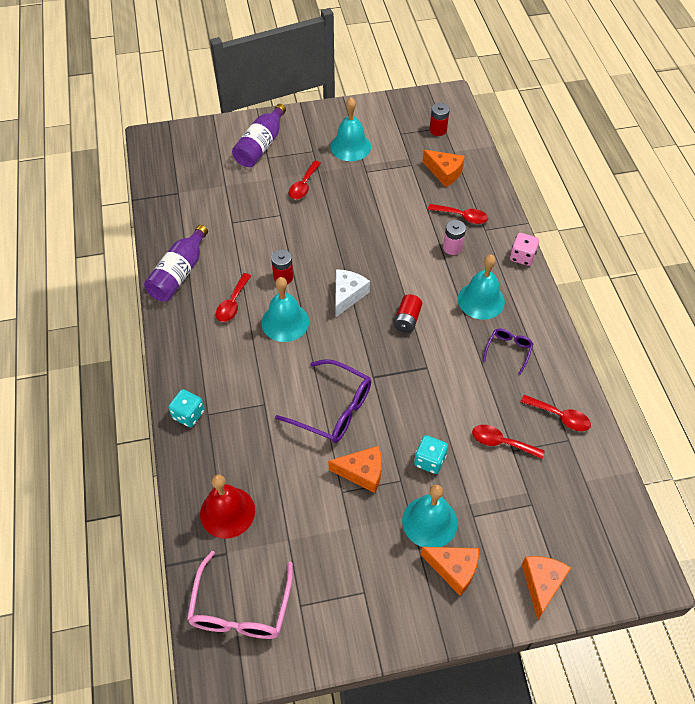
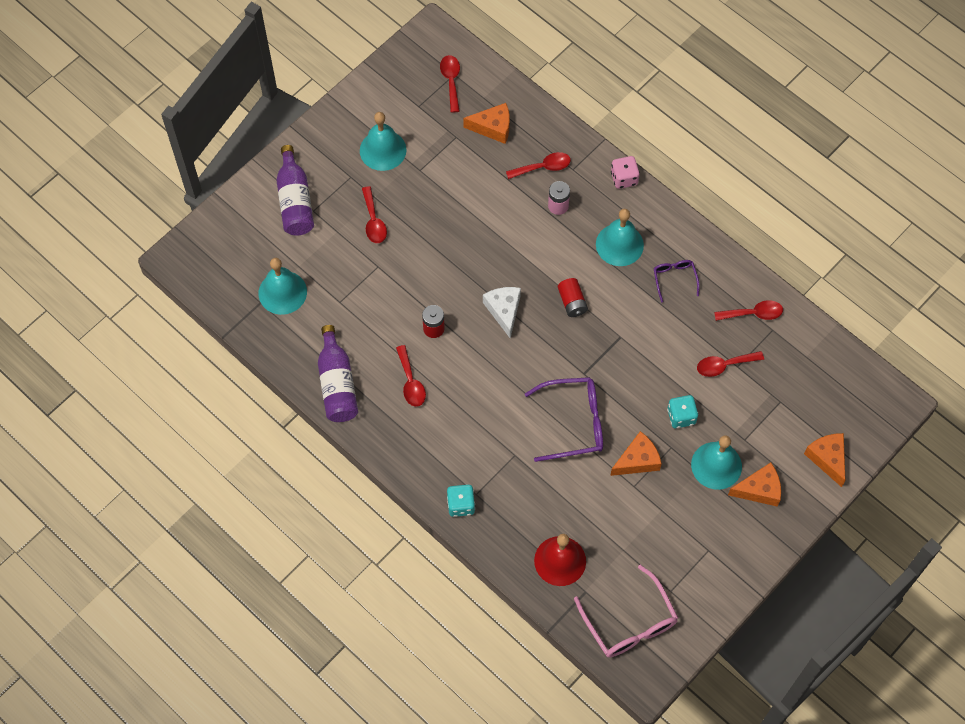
camera: 35 degrees left, 10 degrees up
(285, 322) = (471, 370): turquoise bell -> turquoise bell (282, 292)
(438, 130) = (451, 81): red battery -> red spoon

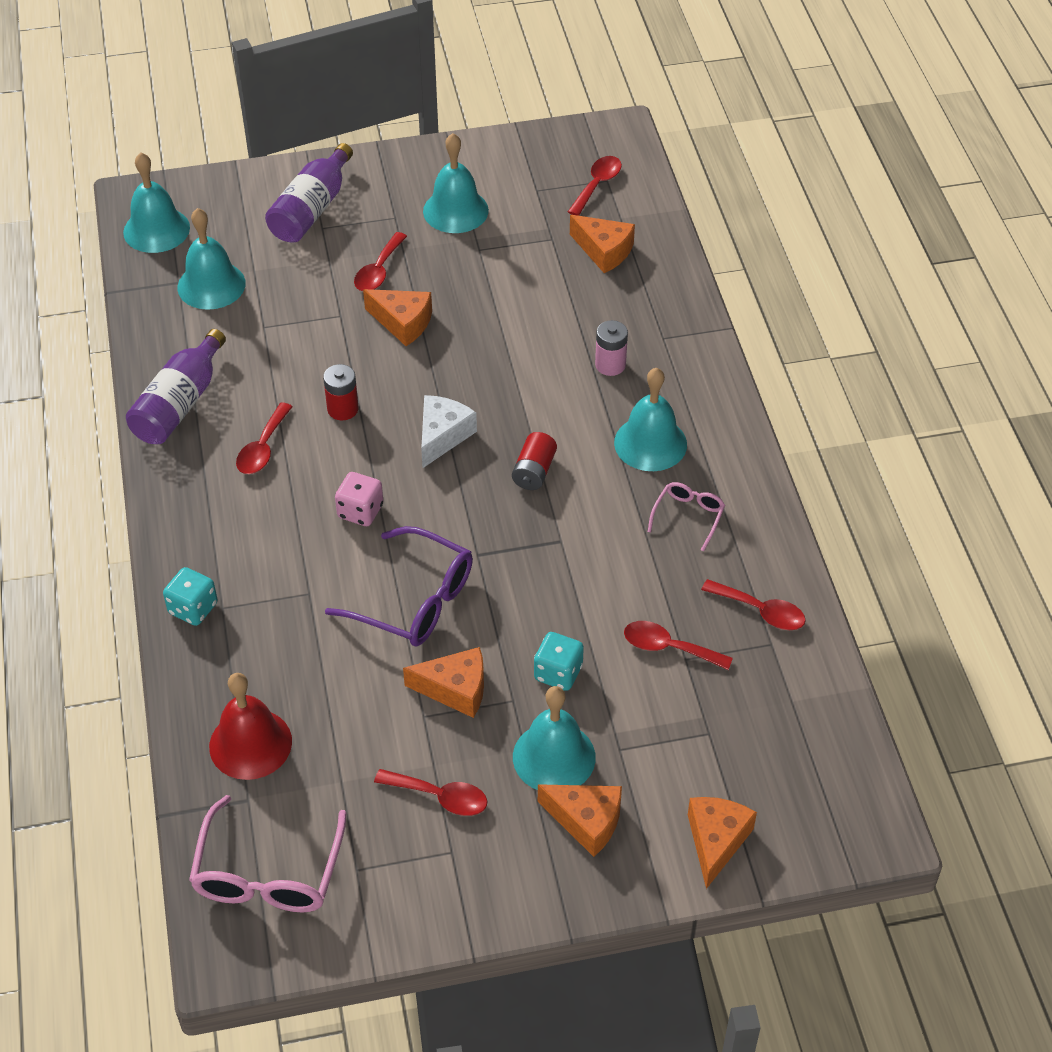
camera: 35 degrees right, 15 degrees down
(212, 273) = (156, 230): none -> turquoise bell
(418, 249) = (402, 322): none -> orange cheese
(543, 167) = (628, 318): red spoon -> red spoon (440, 797)
(624, 178) = (719, 378): pink dice -> pink dice (360, 511)
(674, 279) = (688, 516): purple glasses -> pink glasses

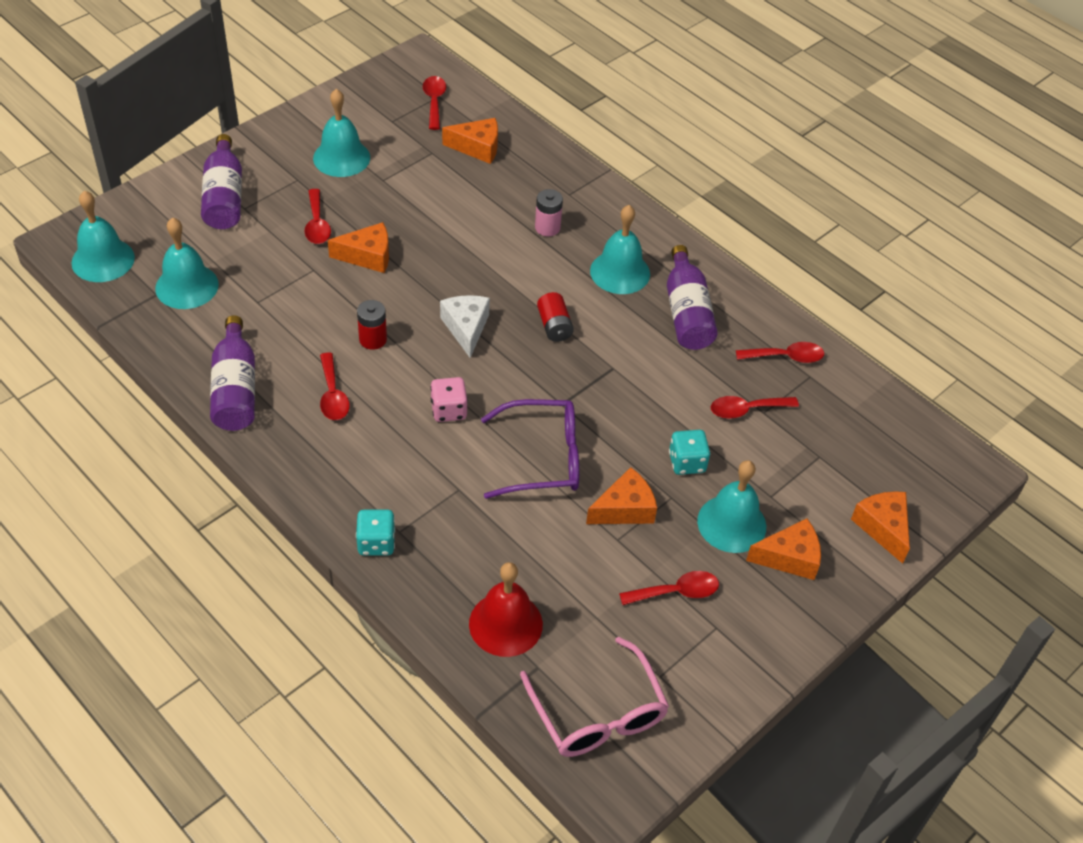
camera: 35 degrees left, 0 degrees up
(688, 516) = (686, 313): pink glasses -> purple bottle

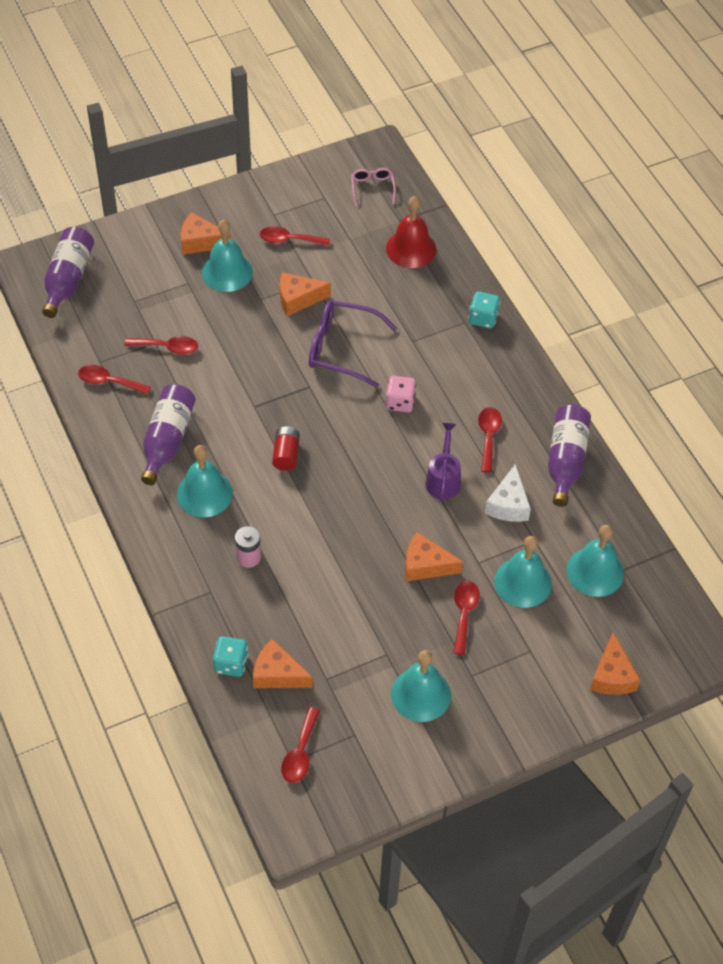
camera: 160 degrees left, 5 degrees up
(103, 260) = (669, 619): turquoise bell -> turquoise bell (523, 582)
(224, 197) = (548, 670): purple bottle -> purple bottle (68, 279)
(373, 339) = (443, 479): red battery -> purple watering can
(466, 328) = (361, 470): white cheese -> white cheese (508, 504)
(598, 713) = (372, 188): pink glasses -> pink glasses, size x0.54
(687, 462) = (236, 320): turquoise dice -> turquoise dice (231, 663)
(883, 528) = (122, 244): orange cheese -> orange cheese (612, 675)

